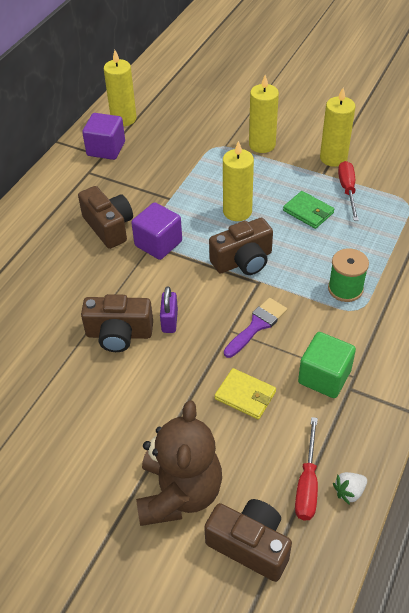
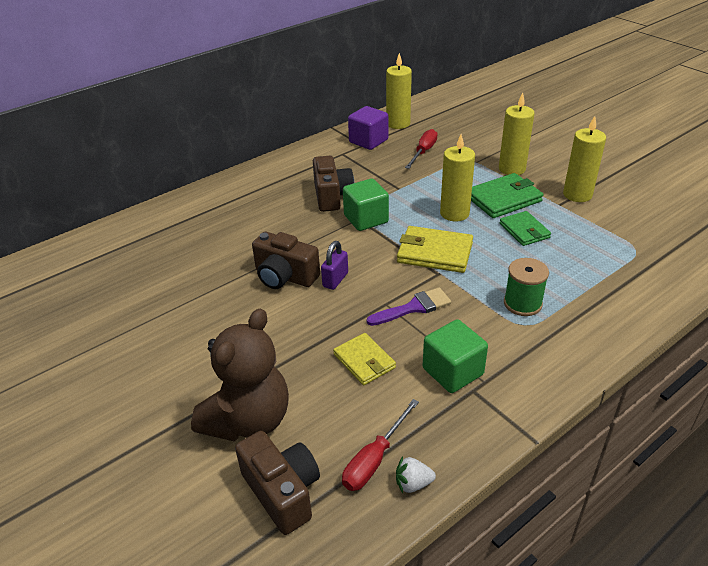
camera: 25 degrees right, 10 degrees down
(158, 243) = (366, 219): purple cube -> green cube
(243, 261) = (434, 252): brown camera -> yellow wallet
(272, 182) = (503, 199): none -> green wallet
(347, 190) = (576, 223): red screwdriver -> red screwdriver (423, 152)

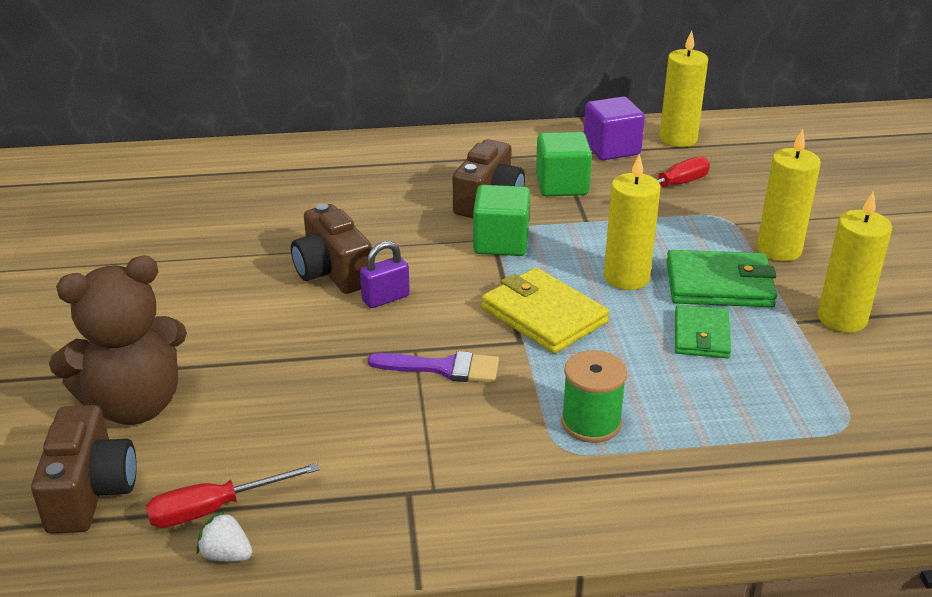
camera: 30 degrees right, 5 degrees down
(364, 361) = (318, 401): yellow wallet -> none
(452, 371) = (408, 460): green cube -> green cube (562, 185)

